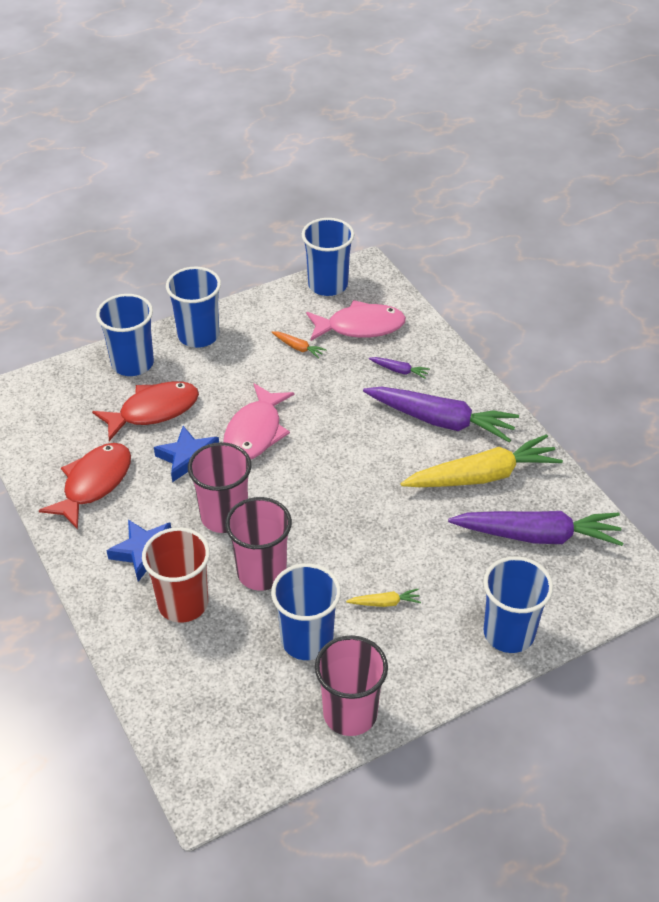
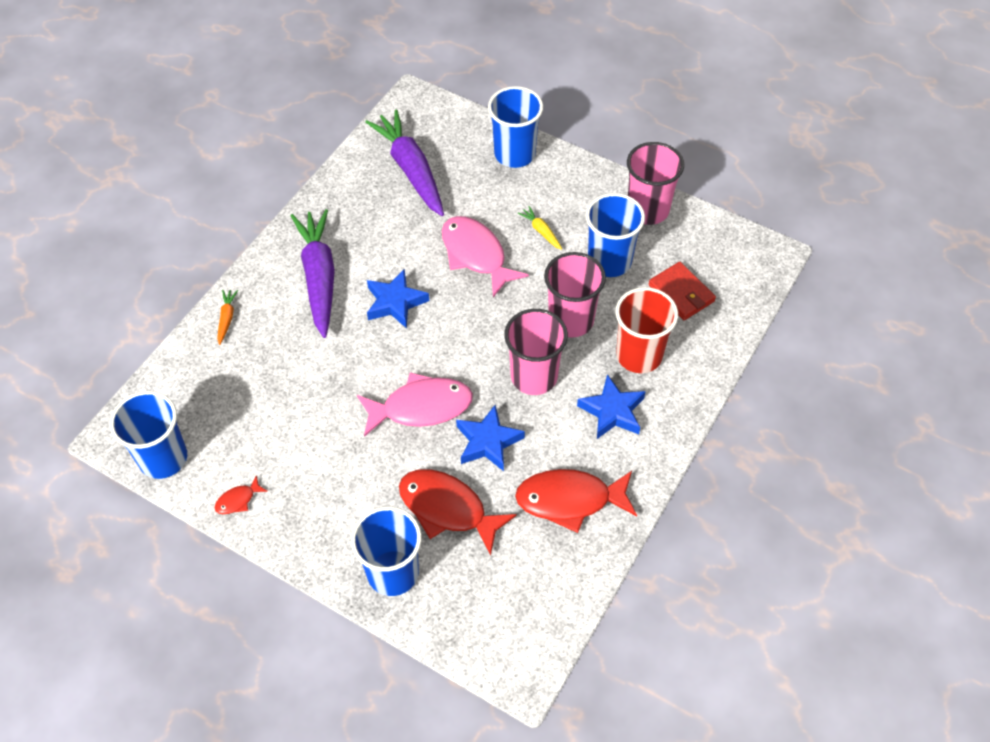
camera: 120 degrees left, 10 degrees up
(198, 335) = (313, 535): blue cup -> none
(223, 679) = (681, 293): none -> red wallet
(260, 309) = (238, 500): none -> red fish
(298, 348) = (282, 433): orange carrot -> orange carrot (227, 318)
(360, 327) = (219, 396): pink fish -> pink fish (476, 255)
(376, 459) = (395, 302): none -> blue star
(399, 371) = (269, 335): purple carrot -> none
(482, 476) = (368, 224): yellow carrot -> none

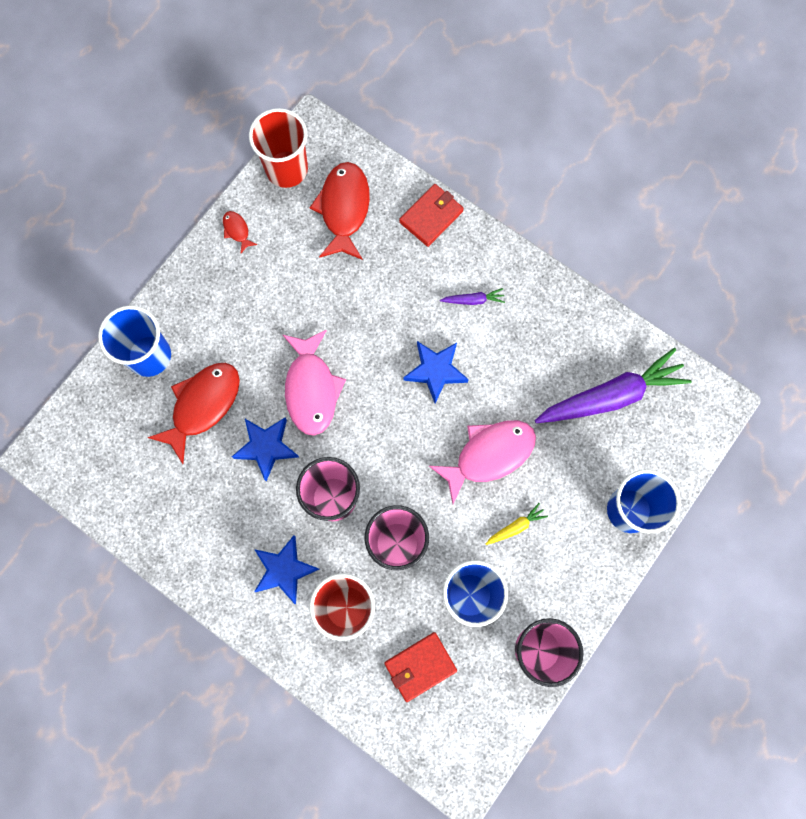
camera: 95 degrees right, 20 degrees up
(163, 458) = (286, 169): blue cup -> red cup
(227, 318) = (431, 216): orange carrot -> red wallet
(319, 277) = (473, 300): purple carrot -> purple carrot, size x0.41
(570, 500) = (195, 516): red fish -> red fish (344, 209)

